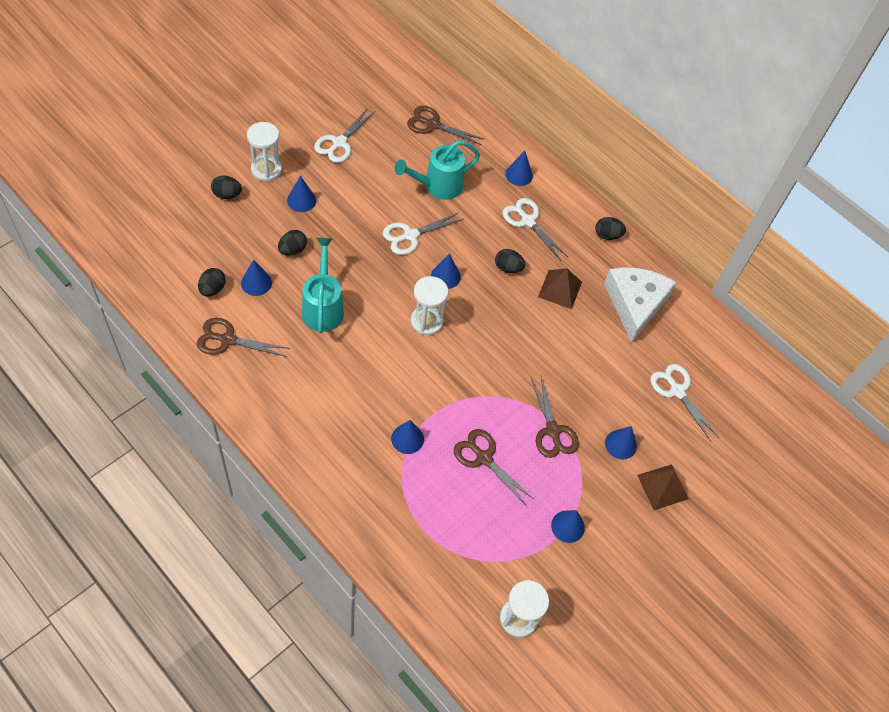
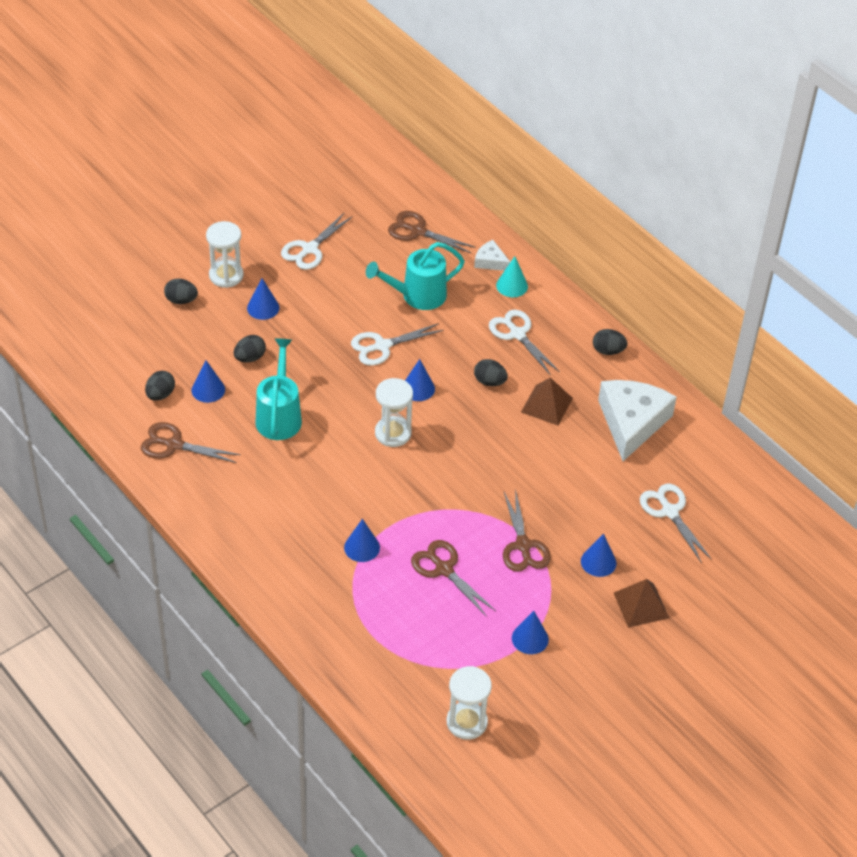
camera: 10 degrees right, 10 degrees down
(498, 152) = (490, 261): none -> white cheese
(519, 175) = (512, 285): blue cone -> turquoise cone

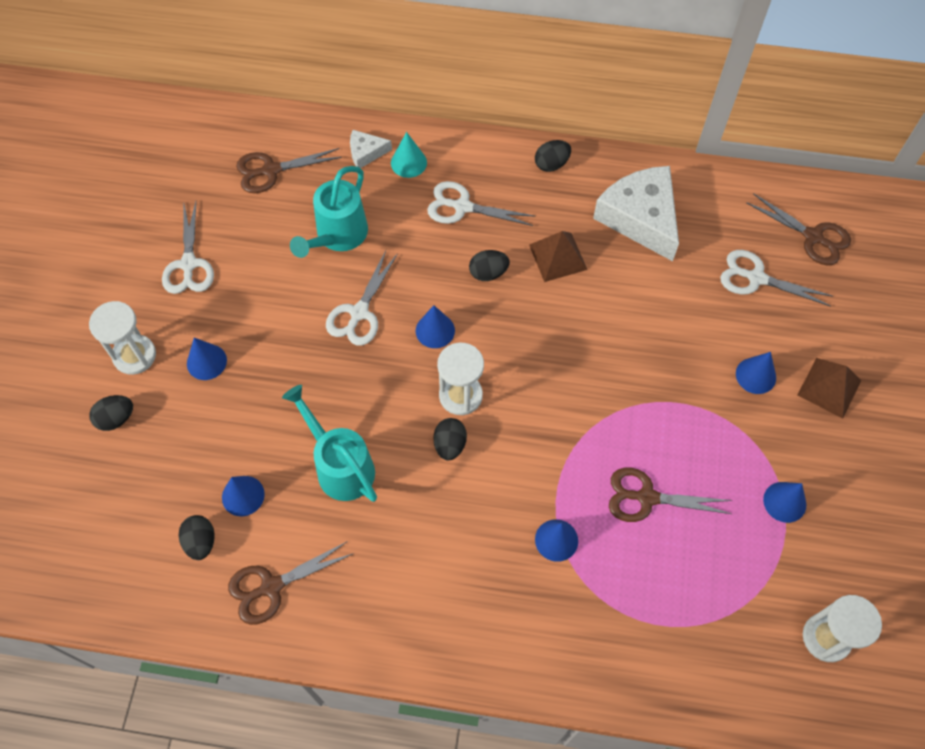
camera: 40 degrees left, 15 degrees up
(250, 358) = (248, 426): black egg -> black egg (450, 445)
(523, 546) = (683, 413): brown scissors -> brown scissors (813, 237)

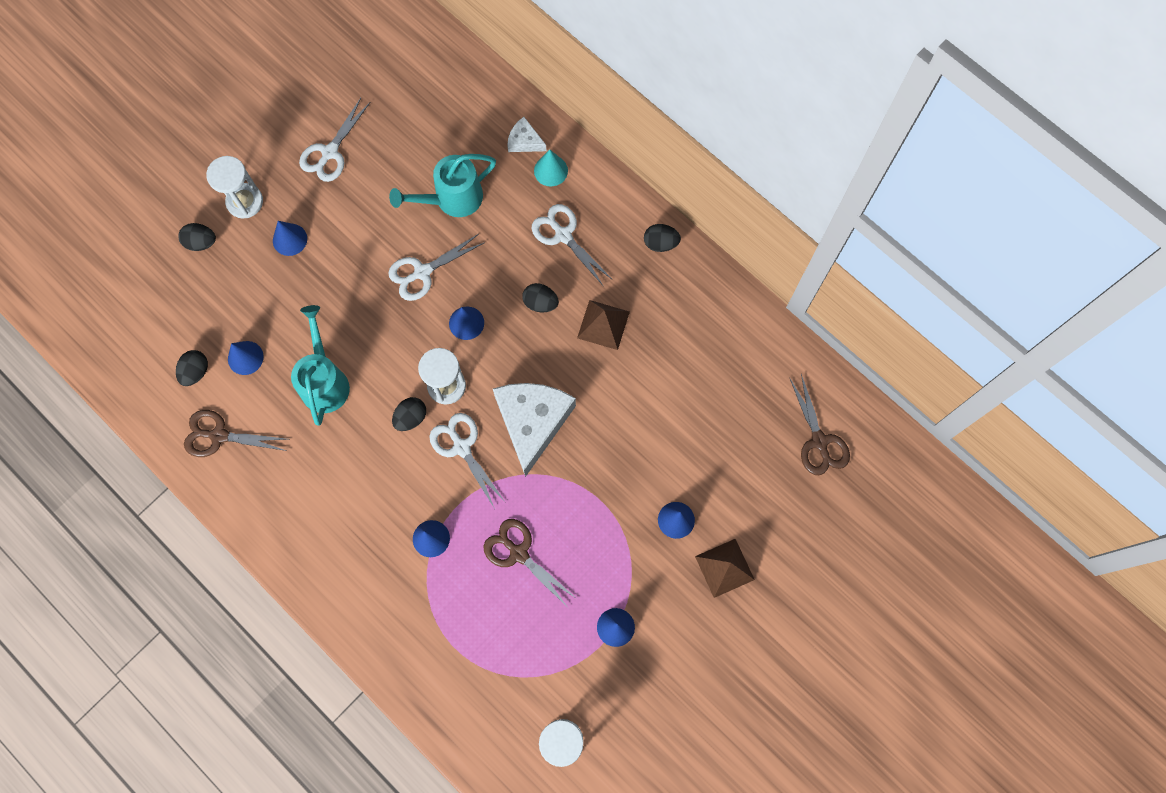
camera: 35 degrees right, 10 degrees up
(271, 170) = (442, 111): brown scissors -> none
(640, 218) = (694, 334): white cheese -> white cheese (532, 422)
(756, 278) = (743, 444): white scissors -> white scissors (462, 447)

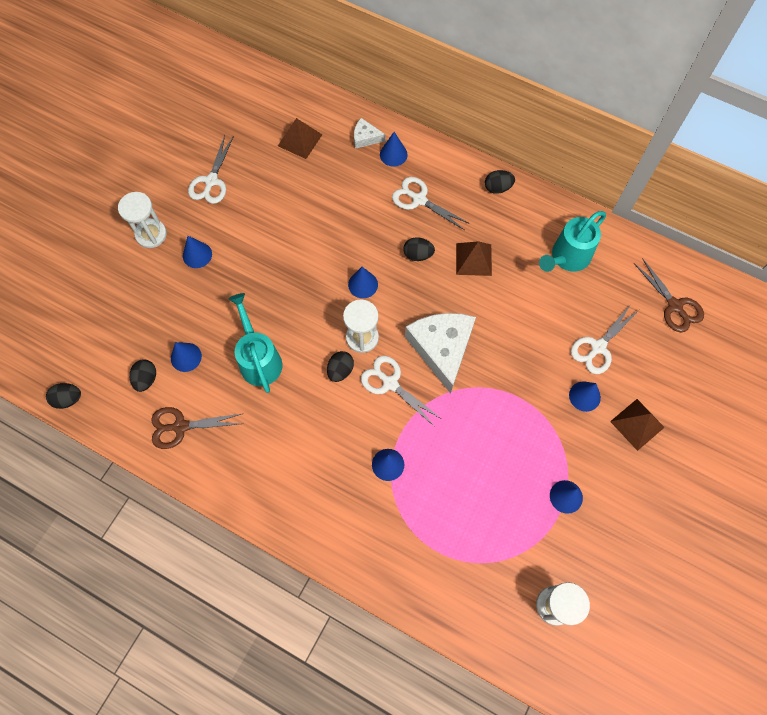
camera: 15 degrees left, 5 degrees down
(201, 242) = (123, 274): black egg -> black egg (68, 399)
(422, 272) = (314, 254): white scissors -> white scissors (598, 347)
(446, 125) = (300, 140): none -> brown pyramid
(451, 199) = (321, 194): turquoise watering can -> turquoise watering can (567, 258)
(518, 553) = (465, 457): brown scissors -> none
(551, 170) = (393, 154): turquoise cone -> blue cone

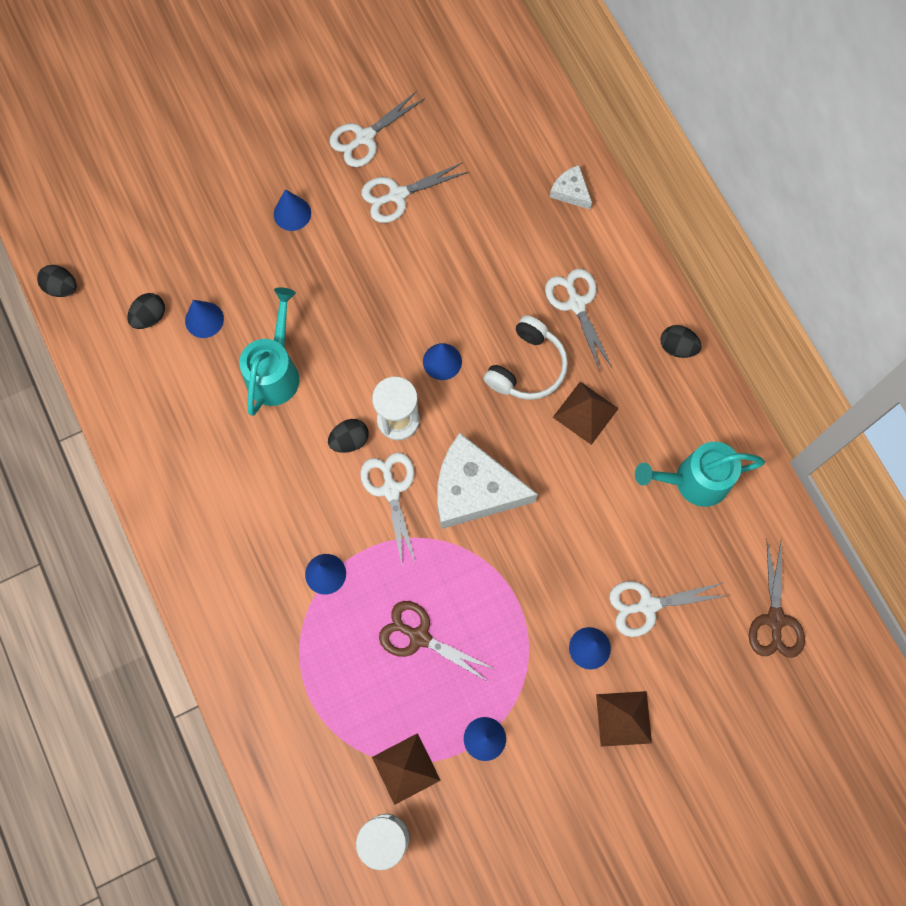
camera: 35 degrees right, 5 degrees up
(151, 234) = (261, 159): white hourglass -> none
(180, 426) = (149, 390): brown scissors -> brown scissors (419, 637)
(258, 203) = (397, 195): none -> white scissors
(300, 140) = (495, 148): brown pyramid -> brown pyramid (406, 768)
(393, 154) = (587, 231): blue cone -> none
(418, 255) = (527, 367): black egg -> white headphones
(442, 349) = (474, 489): white cheese -> white cheese turned 105 degrees counterclockwise

